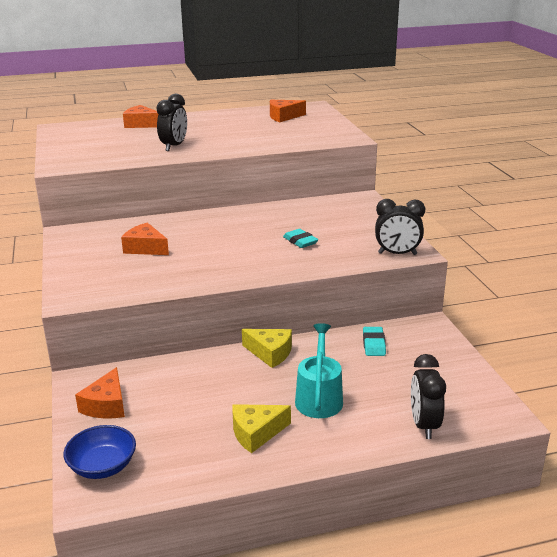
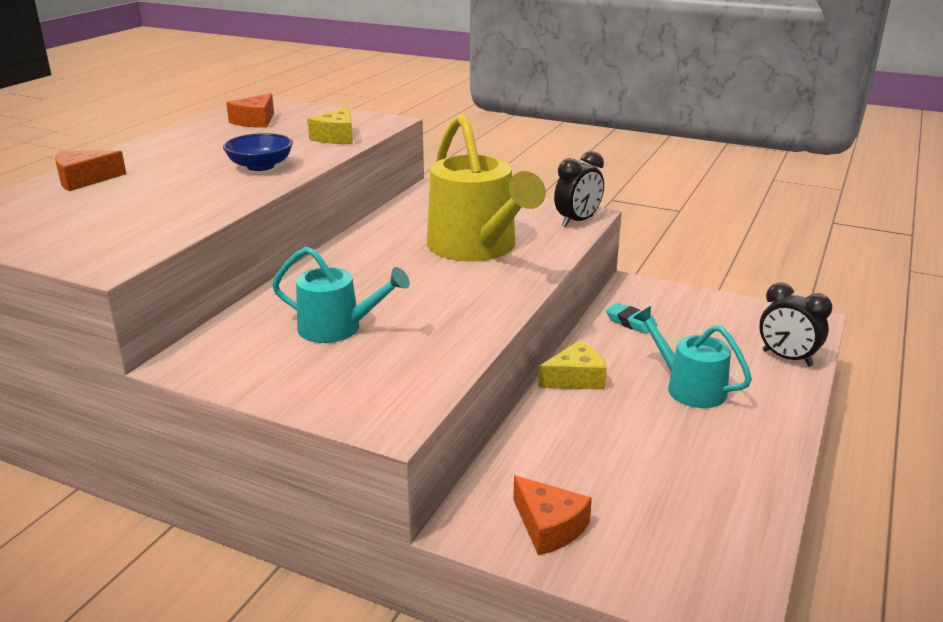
camera: 50 degrees left, 0 degrees up
(102, 466) = (676, 578): blue bowl -> blue bowl (260, 166)
(145, 248) = (337, 328): orange cheese -> turquoise watering can
(174, 146) = (212, 188): black clock -> none
(256, 433) = (713, 447): yellow cheese -> yellow cheese (336, 137)
(300, 241) = (477, 247): turquoise eraser -> yellow watering can

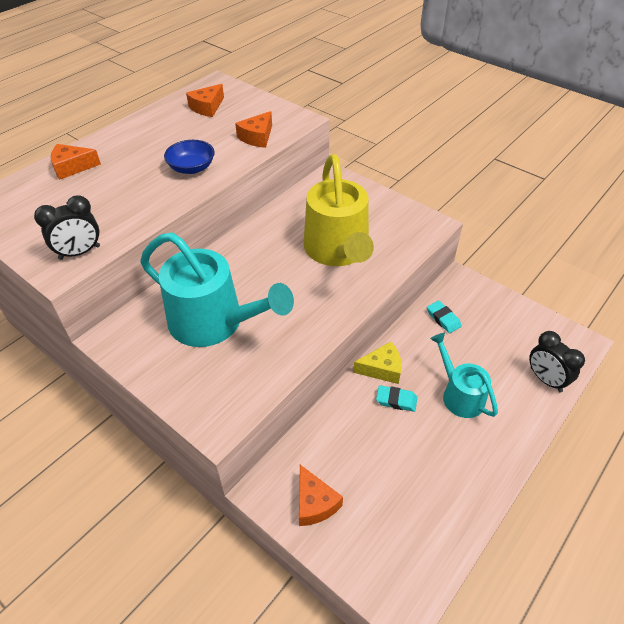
camera: 15 degrees right, 20 degrees up
(336, 137) = (257, 137): yellow cheese -> orange cheese
(337, 328) = (214, 322): turquoise watering can -> turquoise watering can, size x1.74
(577, 221) = (423, 231): black clock -> black clock (80, 253)
(610, 405) = (396, 400): none -> turquoise eraser

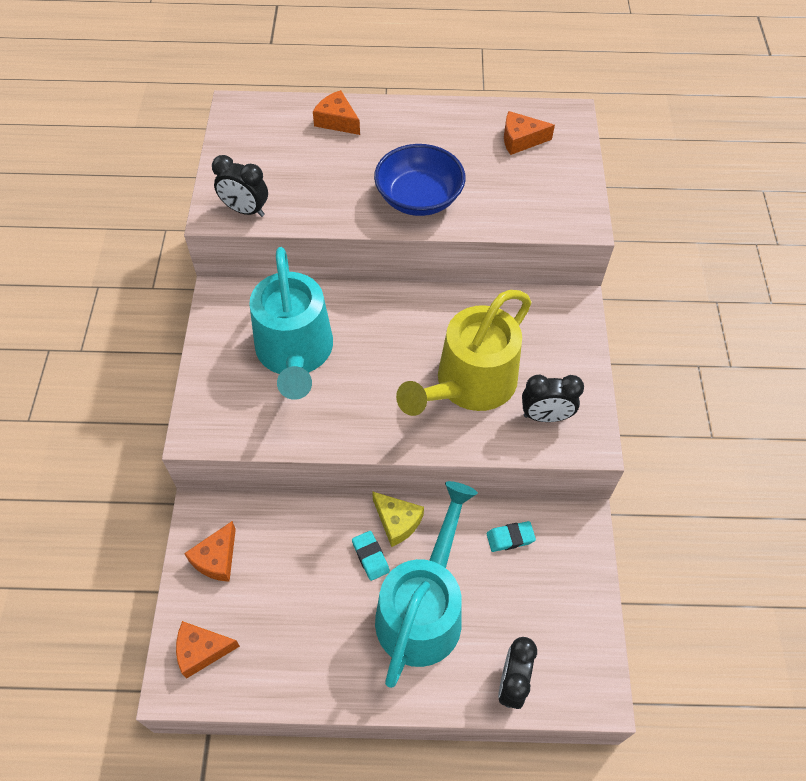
camera: 50 degrees right, 10 degrees up
(192, 168) = (419, 198): blue bowl -> blue bowl, size x1.54
(257, 137) = (516, 210): orange cheese -> orange cheese (202, 650)
(395, 232) = (545, 416): none -> black clock
(443, 319) = (510, 538): turquoise eraser -> turquoise eraser turned 60 degrees clockwise
(459, 395) = (423, 609): turquoise watering can -> turquoise watering can, size x1.74

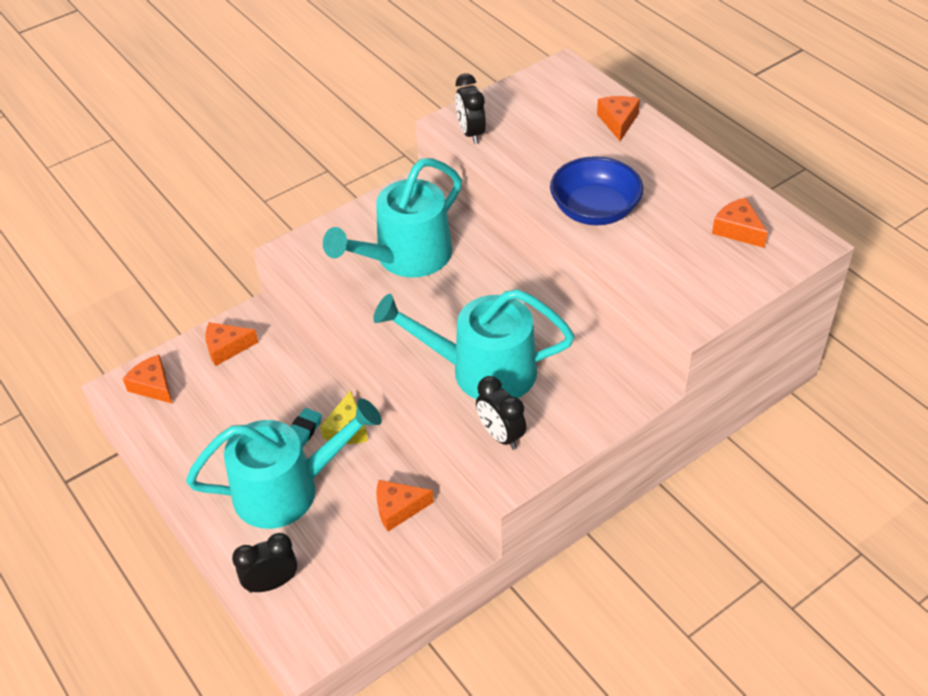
camera: 55 degrees right, 10 degrees down
(469, 384) = (482, 370): yellow watering can -> turquoise watering can
(510, 538) = (398, 508): turquoise eraser -> orange cheese

